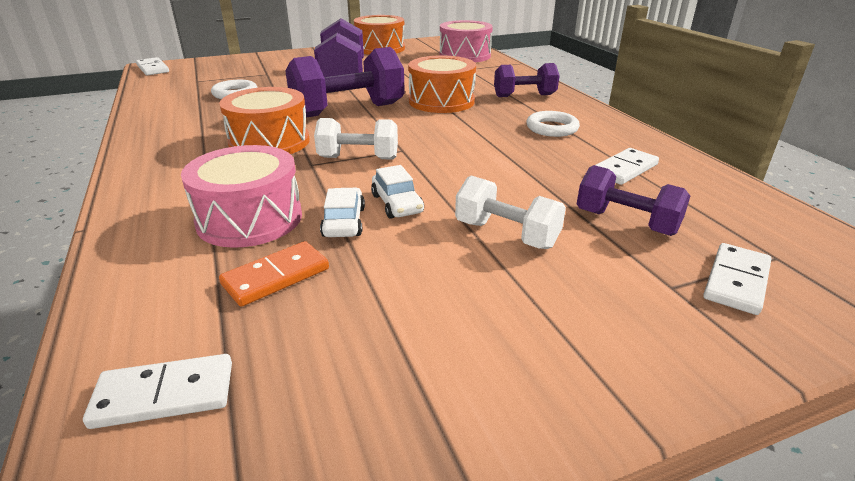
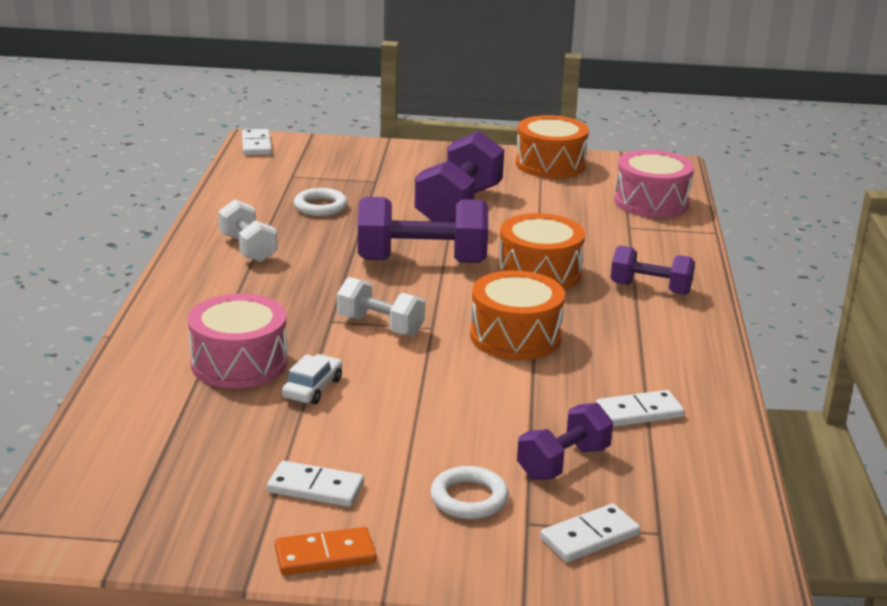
camera: 25 degrees right, 5 degrees down
(164, 394) = (111, 471): white domino -> white domino (315, 488)
(269, 142) = (310, 284): orange drum -> orange drum (515, 336)
(276, 276) = (226, 418): orange domino -> orange domino (325, 555)
(397, 204) = (373, 384): white car -> none
(506, 234) = (439, 440): white dumbbell -> white dumbbell (248, 248)
(552, 128) = (625, 342): white ring -> white ring (469, 498)
(626, 222) = (563, 463): purple dumbbell -> purple dumbbell turned 75 degrees clockwise

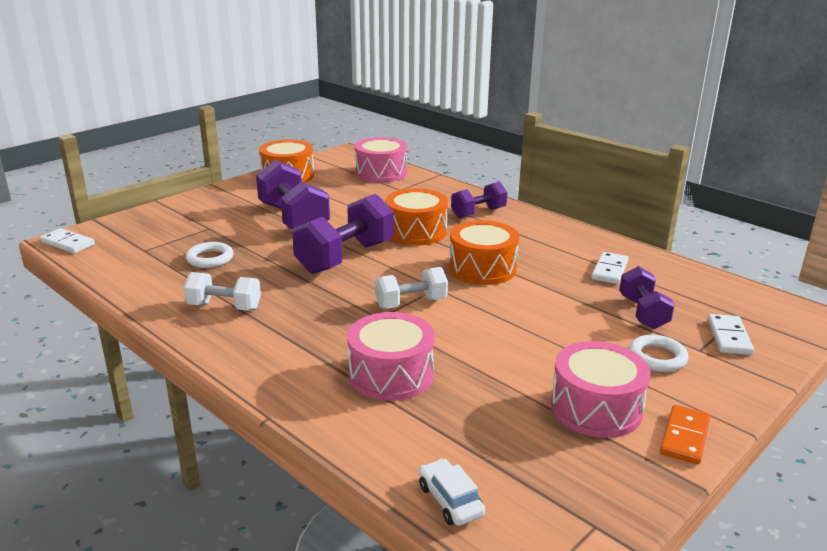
camera: 50 degrees left, 0 degrees up
(312, 388) = (463, 359): white car -> white car (450, 500)
(315, 488) = (596, 408): white domino -> pink drum

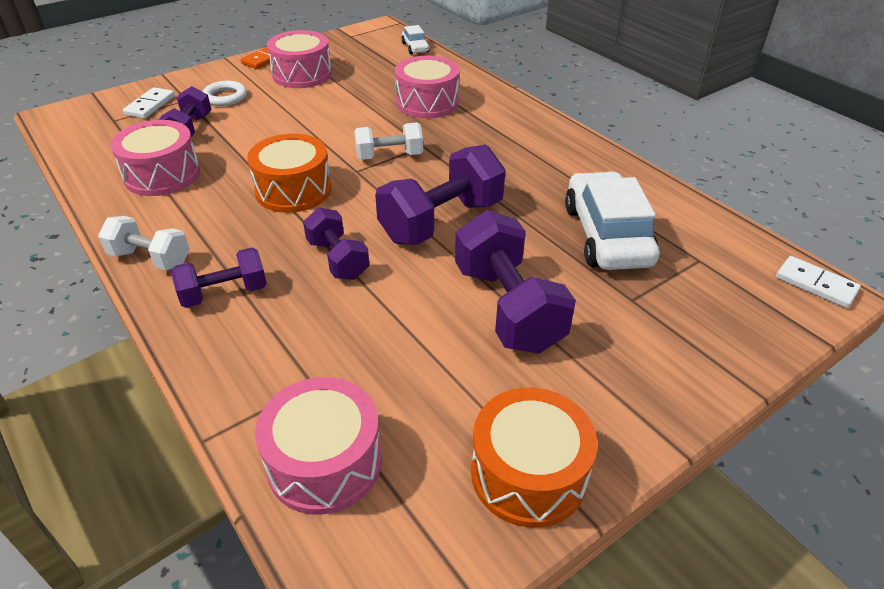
camera: 170 degrees left, 15 degrees up
(210, 258) = (606, 235): white ring -> white car
(224, 307) = (567, 168): white dumbbell -> white dumbbell (150, 259)
(416, 232) = (338, 259): orange drum -> purple dumbbell
(610, 270) = (162, 175): white domino -> pink drum

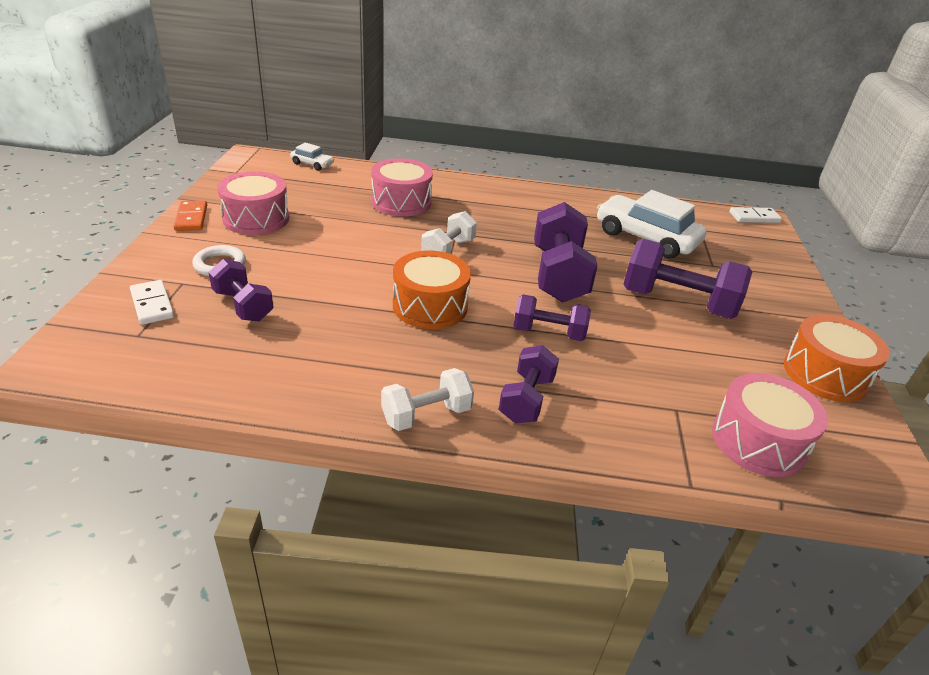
camera: 50 degrees left, 5 degrees down
(162, 175) = (298, 352): pink drum -> none

